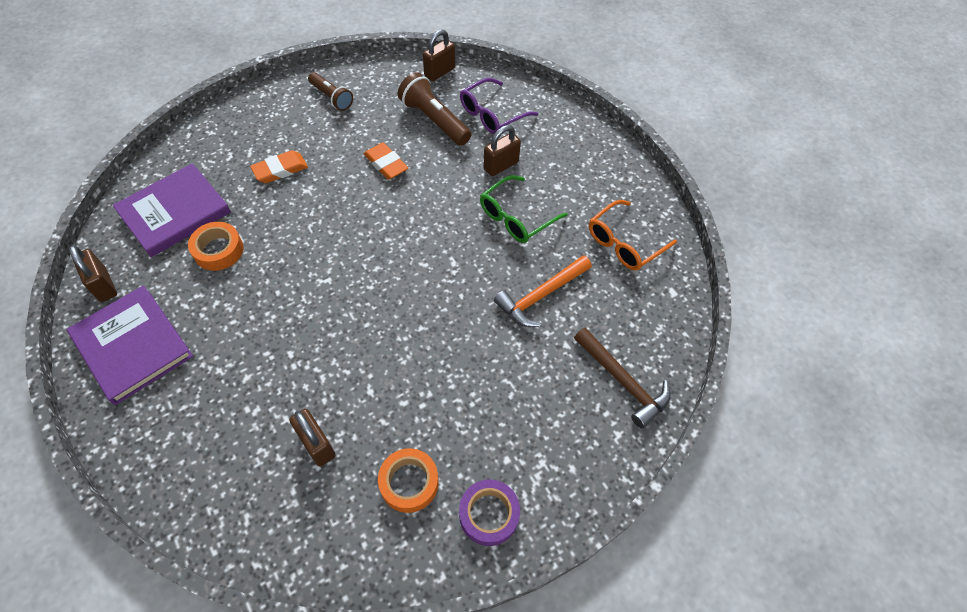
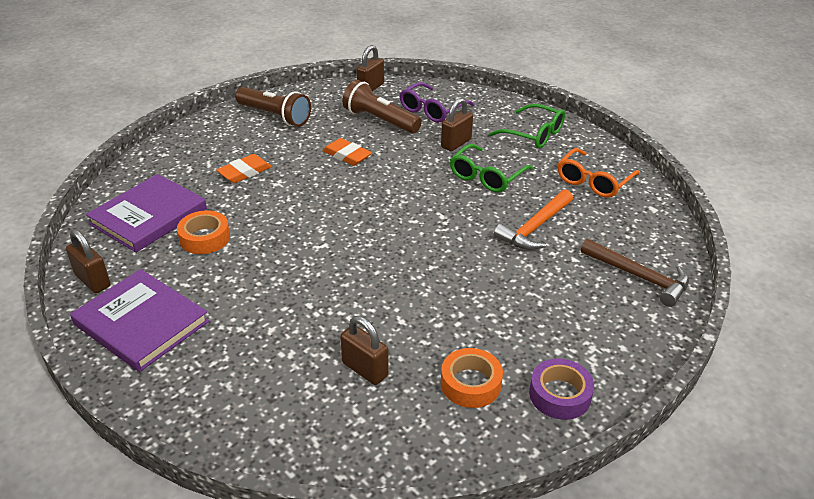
camera: 10 degrees left, 20 degrees down
(331, 97) = (275, 116): brown flashlight -> brown flashlight, size x1.52
(585, 166) = (533, 134): none -> green glasses

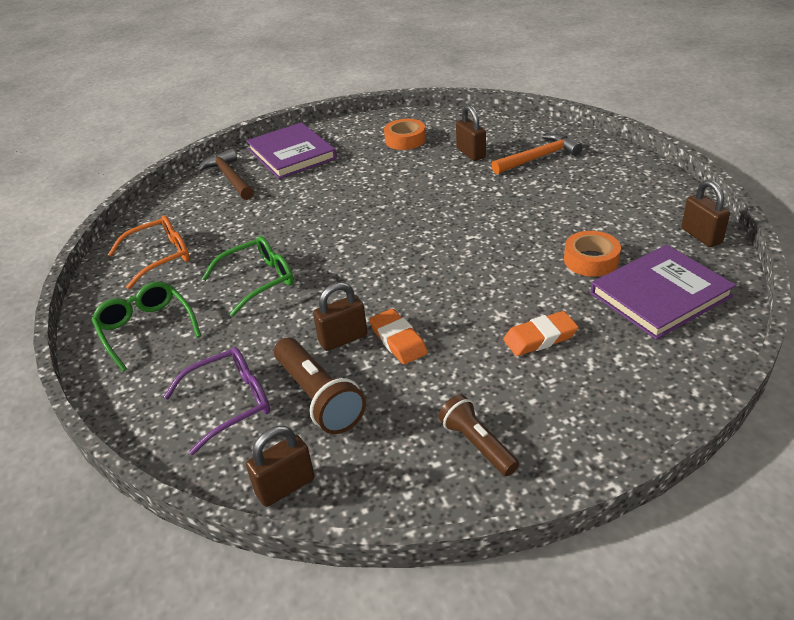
camera: 155 degrees left, 0 degrees up
(141, 323) = (643, 198): purple book -> purple book (292, 154)
(275, 116) = (477, 444): brown flashlight -> brown flashlight, size x0.66
(456, 143) = (250, 333): brown padlock -> brown padlock (343, 339)
(535, 228) = (266, 223): orange hammer -> orange hammer (539, 157)
(560, 395) = (355, 130): purple tape -> none

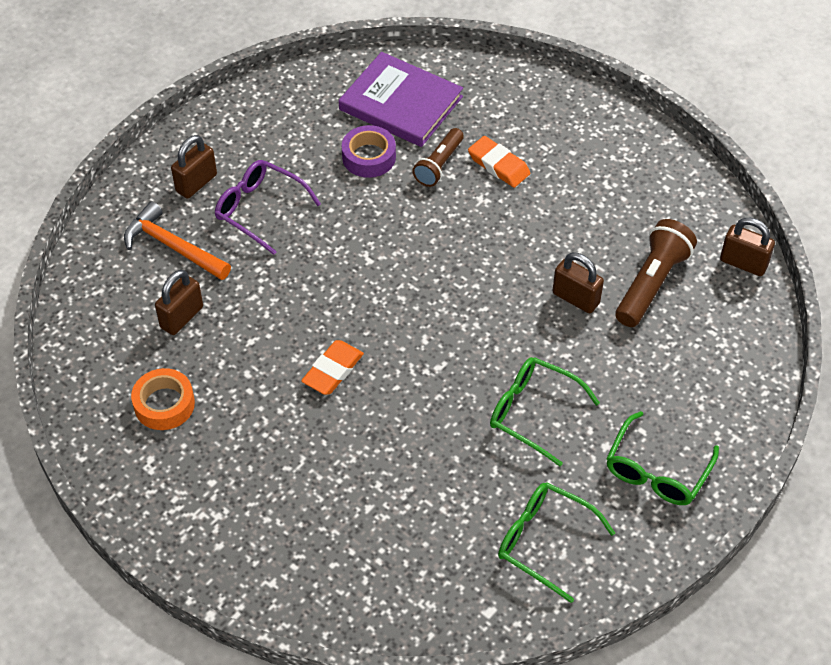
camera: 120 degrees left, 15 degrees up
(160, 257) = (544, 542): orange glasses -> green glasses
(229, 177) = (340, 576): brown hammer -> none
(230, 403) = (696, 342): purple glasses -> purple glasses (260, 210)
(292, 154) = (247, 530): purple book -> none
(398, 340) = (555, 258): orange eraser -> orange eraser (333, 370)
(477, 444) = (634, 170): brown flashlight -> brown flashlight (439, 165)
(591, 260) = (369, 157): orange tape -> purple tape
(701, 236) = (293, 90): brown padlock -> brown padlock (196, 183)

